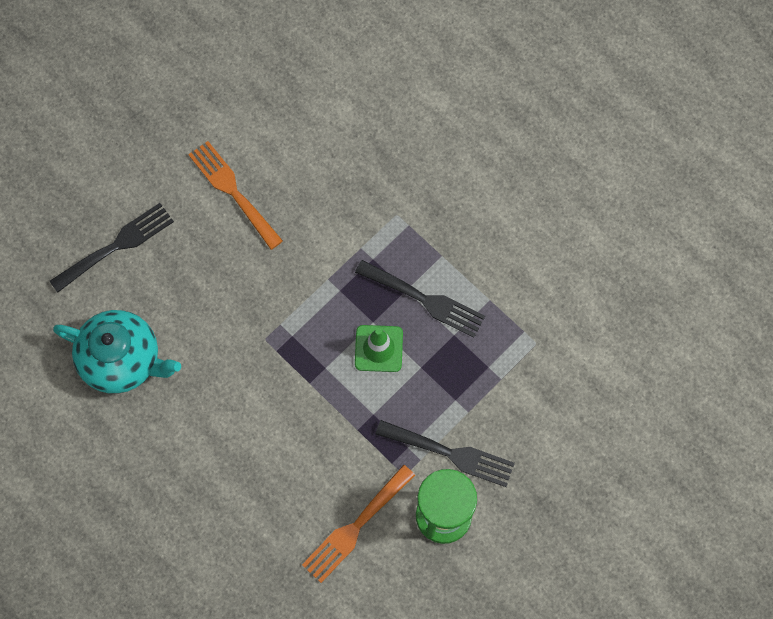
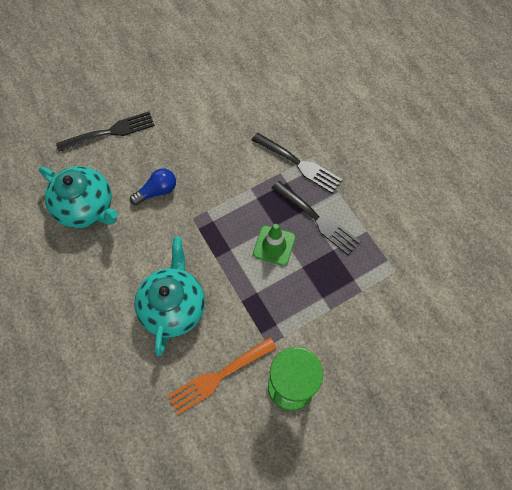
camera: 15 degrees right, 5 degrees down
(207, 314) = (157, 191): none -> blue light bulb
(233, 191) = (201, 116): orange fork -> none
(276, 458) = (173, 306): none -> turquoise teapot
(451, 453) = (309, 338): black fork -> black fork (299, 164)

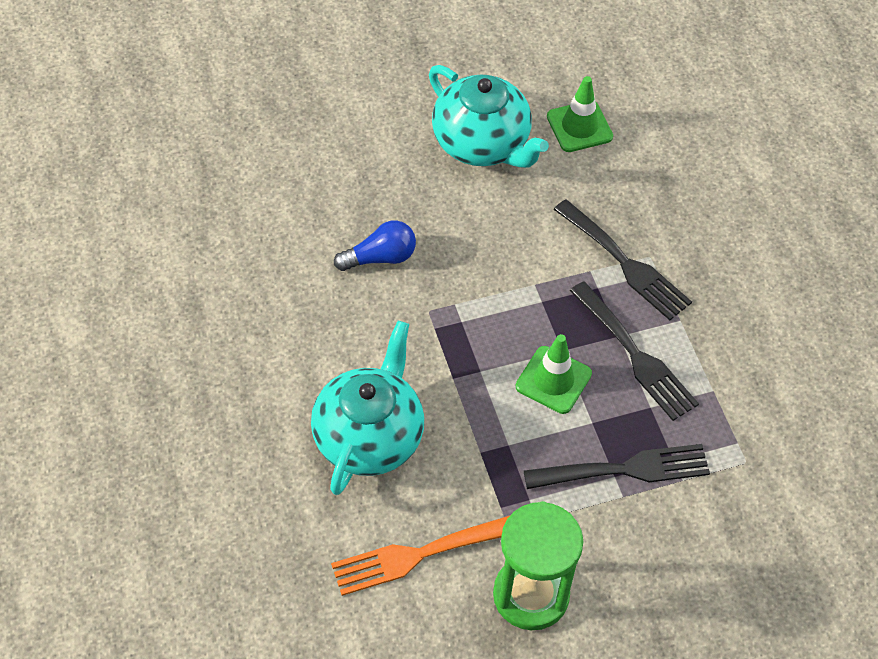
camera: 10 degrees right, 10 degrees down
(86, 208) = (260, 259): turquoise teapot -> turquoise teapot (482, 144)
(110, 132) = (323, 150): black fork -> black fork (625, 469)
(255, 87) = (579, 127): none -> green traffic cone

